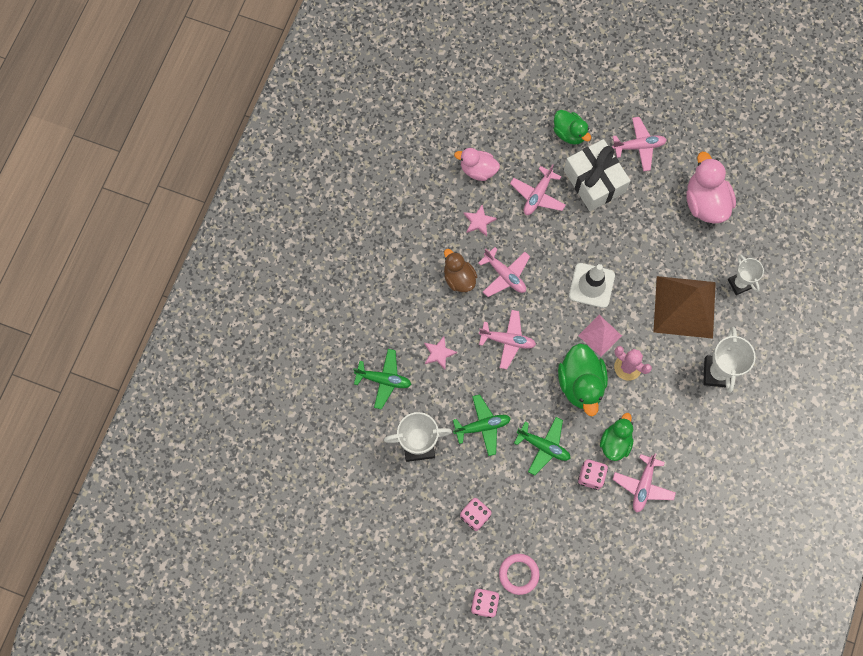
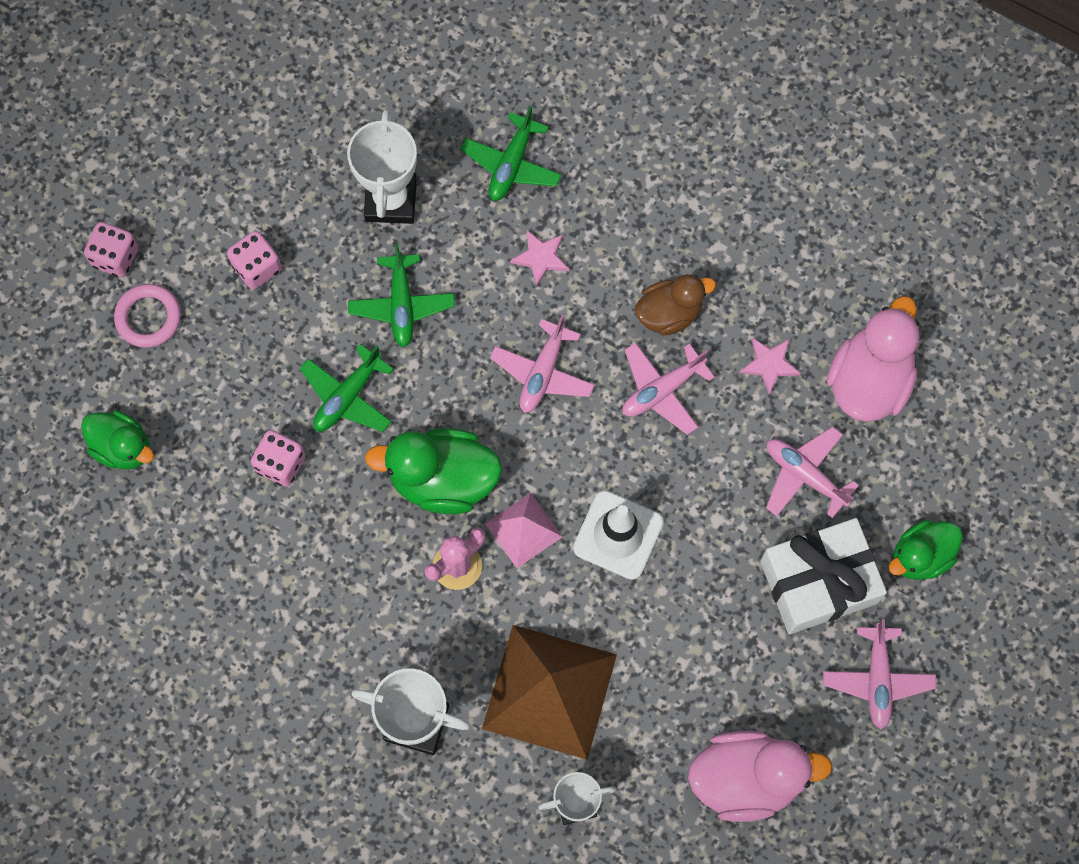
camera: 100 degrees right, 0 degrees up
(478, 170) = (869, 380): pink duck -> pink duck, size x1.55
(615, 442) = (329, 516): green duck -> green duck (123, 447)
(643, 485) = (246, 546): pink plane -> none

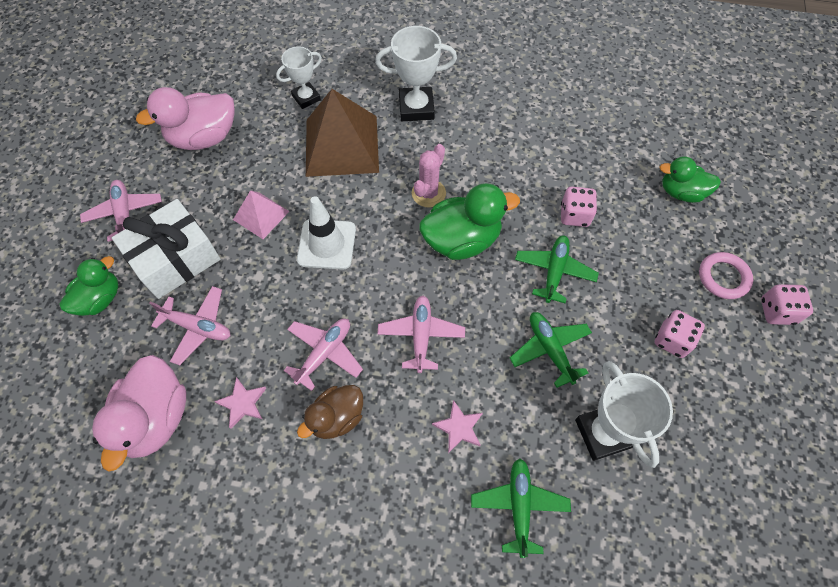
camera: 160 degrees right, 10 degrees down
(523, 530) = (393, 227): pink pyramid -> pink pyramid (261, 215)

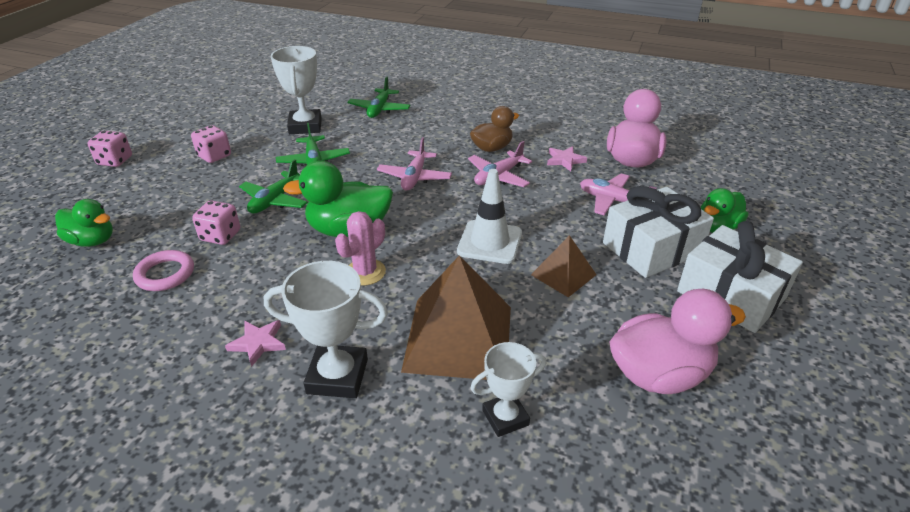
camera: 170 degrees left, 25 degrees down
(125, 213) = (730, 295): pink plane -> white gift
(261, 215) = (563, 274): pink pyramid -> brown pyramid
(459, 427) = (404, 137): pink star -> pink star (258, 343)
(723, 277) = (131, 182): pink ring -> pink ring (165, 274)

